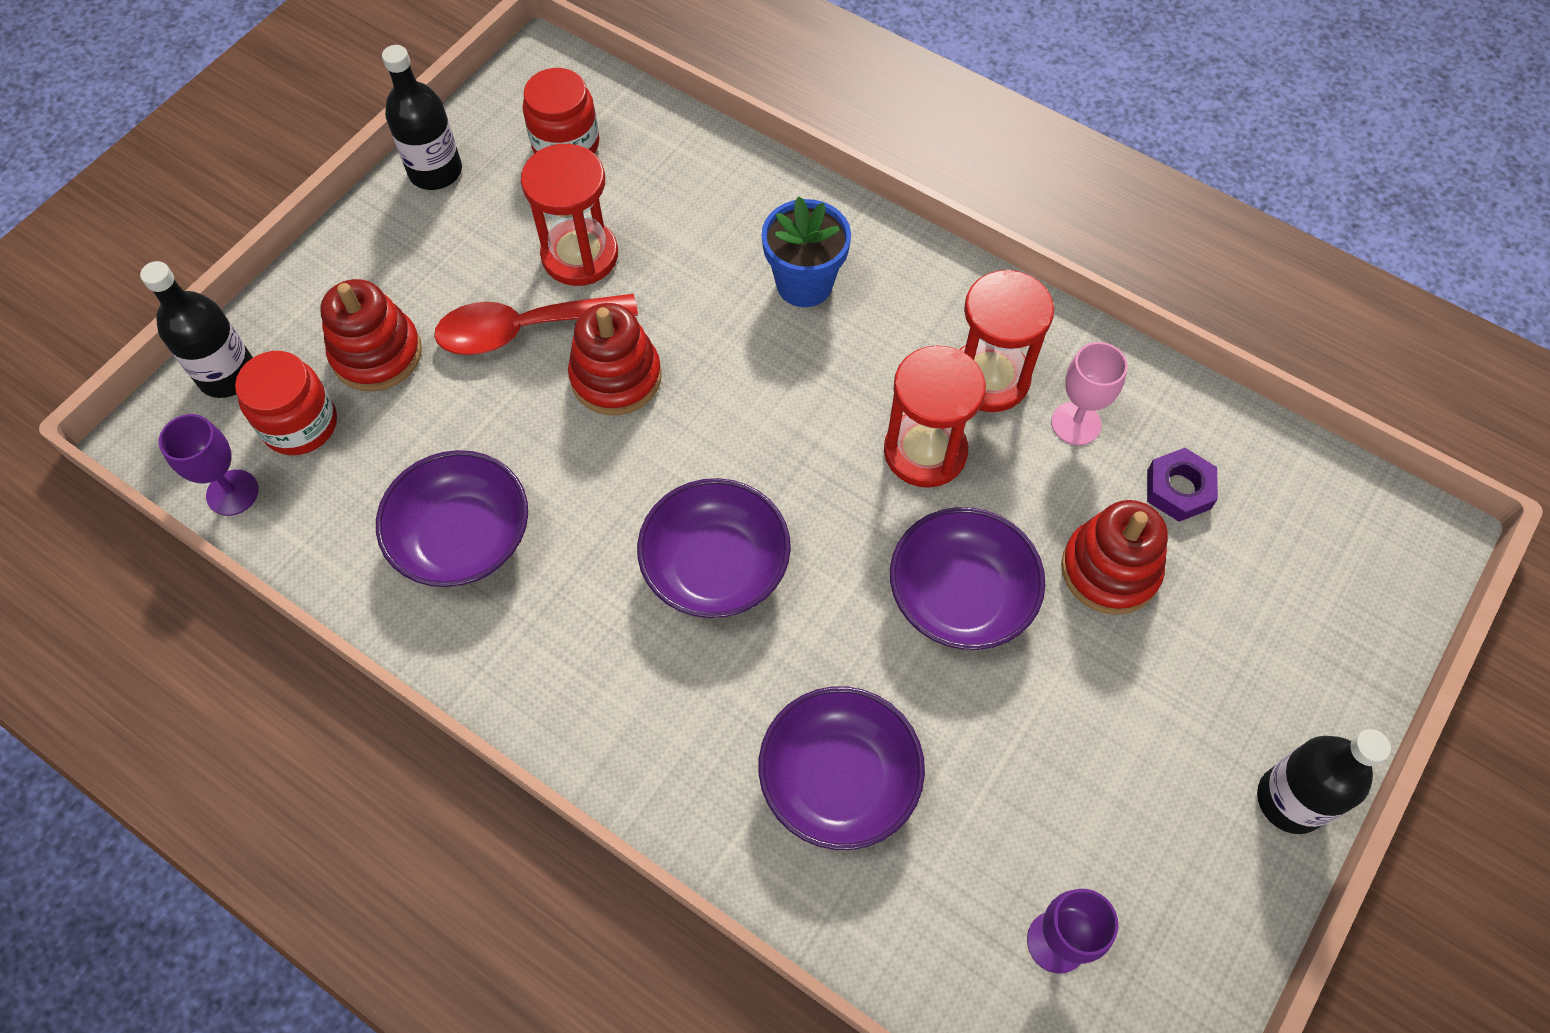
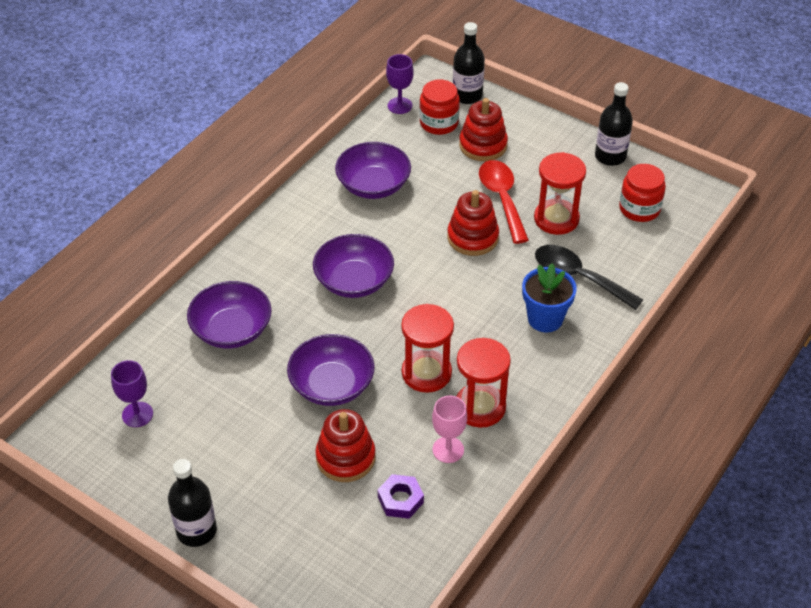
camera: 90 degrees right, 15 degrees down
(715, 235) = (578, 277): none -> black spoon

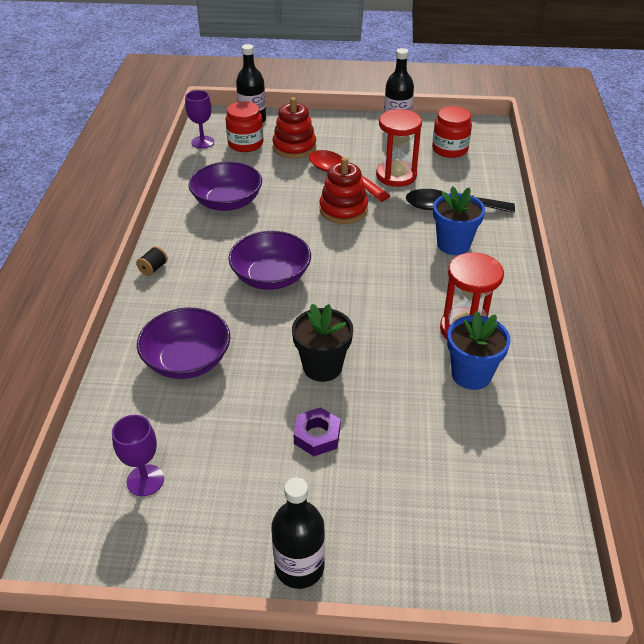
camera: 30 degrees left, 5 degrees down
(263, 230) = (153, 268): none -> black spool
(332, 385) = (322, 367): purple bowl -> black flower pot
(345, 458) = (389, 423): red stacking toy -> none
(400, 500) = (470, 436): purple nut -> purple nut (317, 436)
(426, 373) = (397, 322): red hourglass -> none
(448, 449) = (471, 375): pink goblet -> blue flower pot

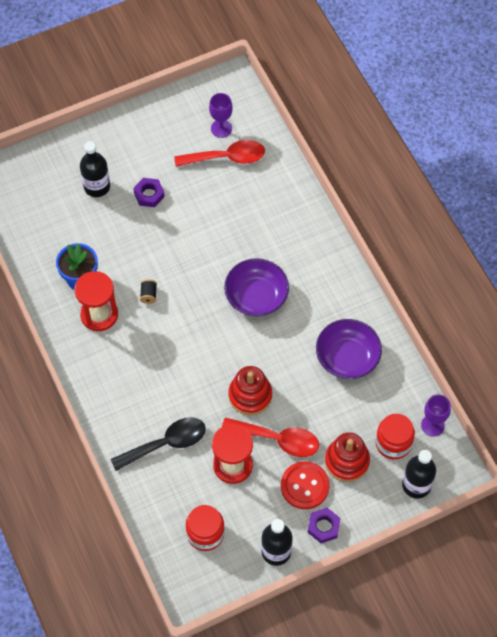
camera: 150 degrees right, 20 degrees up
(153, 268) = (342, 263): black spool -> black spool (148, 295)
(173, 435) = (227, 157): none -> red spoon
(187, 360) = (258, 205): purple bowl -> none
(299, 567) = (116, 126): black bottle -> black bottle (97, 187)
(322, 367) = (174, 240): black flower pot -> none
(343, 146) = (305, 486): none -> red button
(347, 124) = (323, 527): none -> purple nut
(453, 244) = (143, 397): blue flower pot -> none

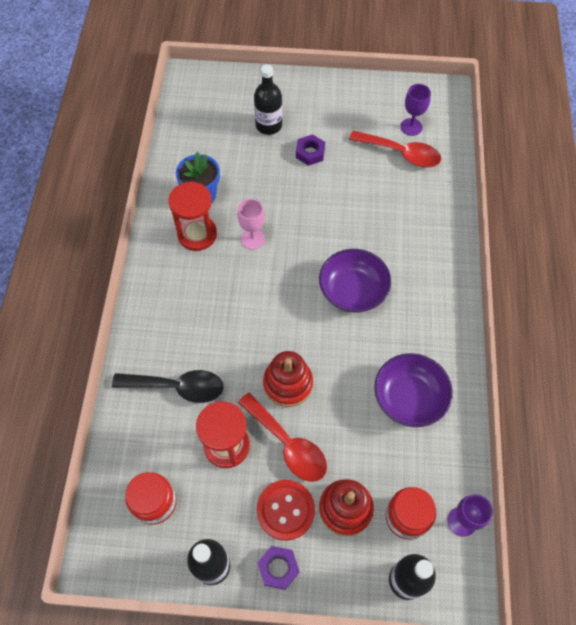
camera: 30 degrees right, 0 degrees up
(148, 295) = (253, 239): black spool -> pink goblet

